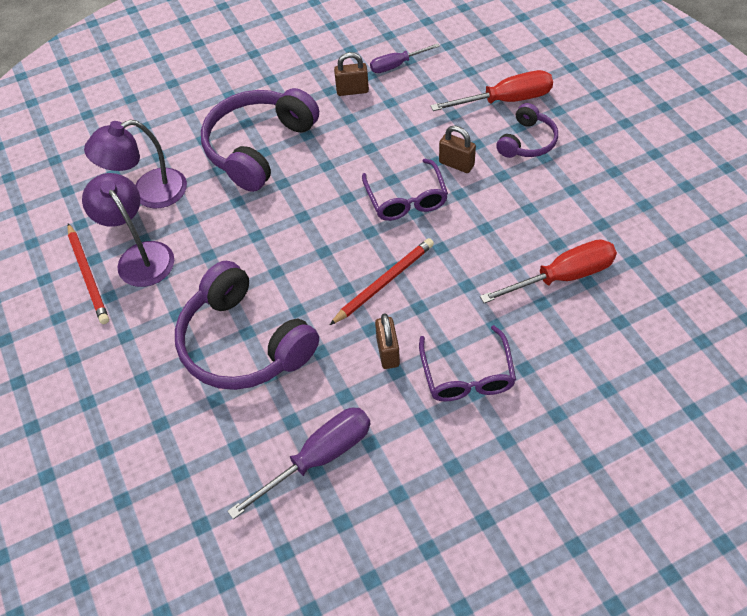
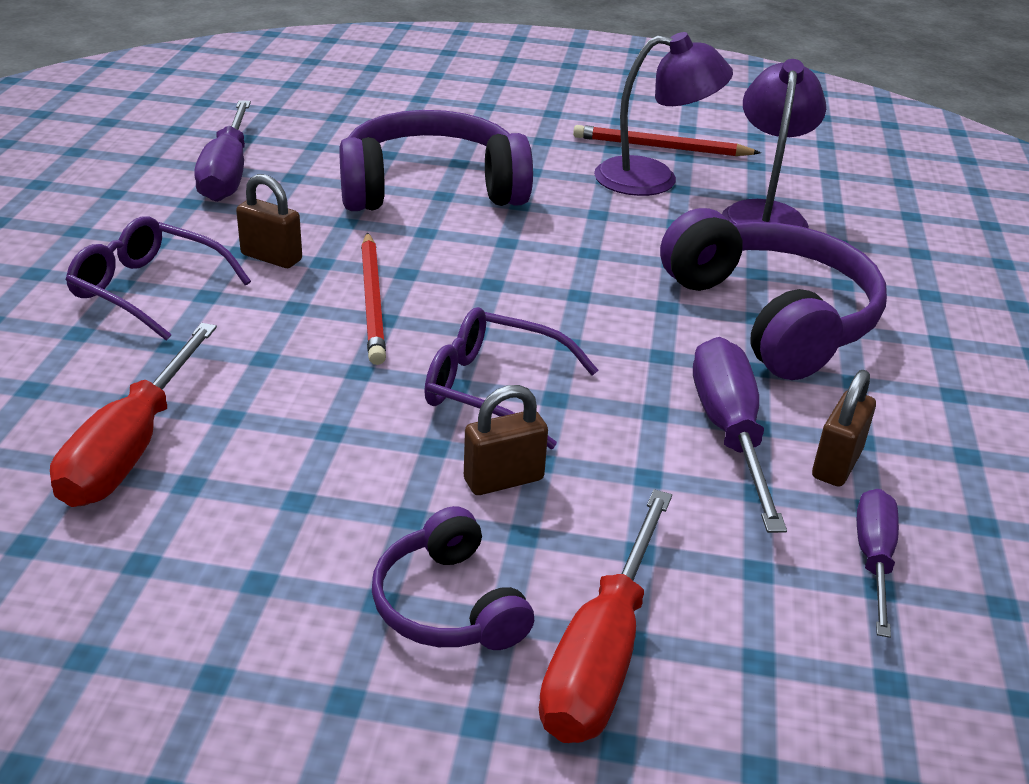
camera: 120 degrees right, 20 degrees down
(362, 123) = (729, 432): none -> purple screwdriver

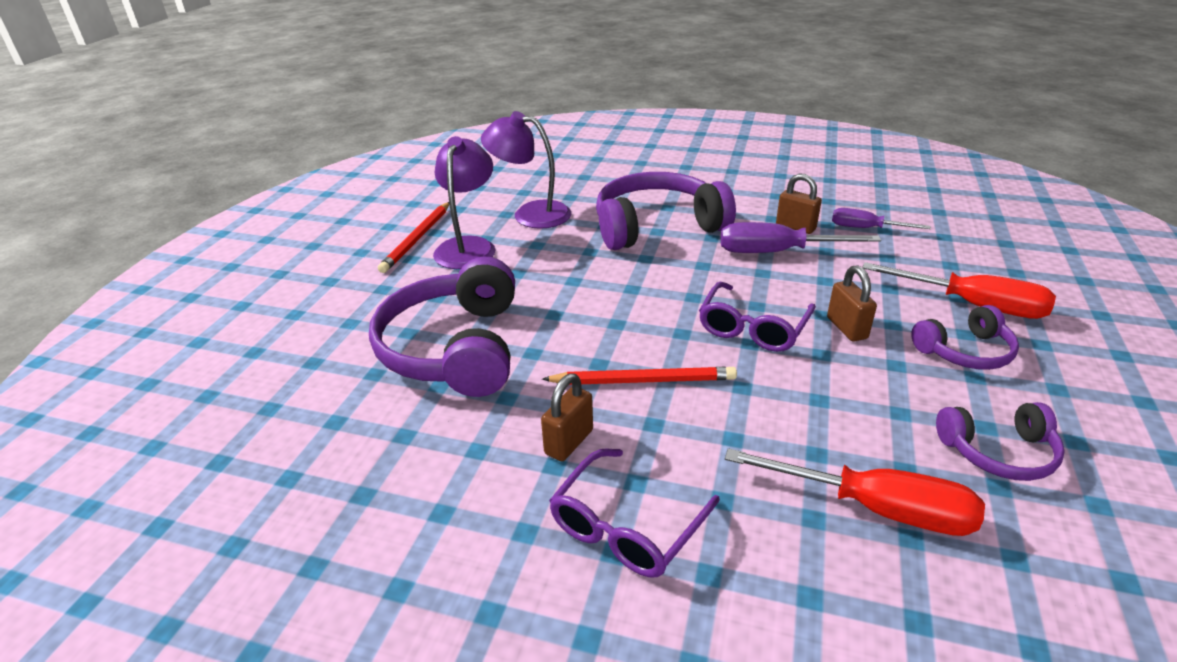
camera: 80 degrees left, 0 degrees up
(204, 579) = (998, 452): none -> purple headphones
(227, 173) = (380, 486): purple screwdriver -> none

